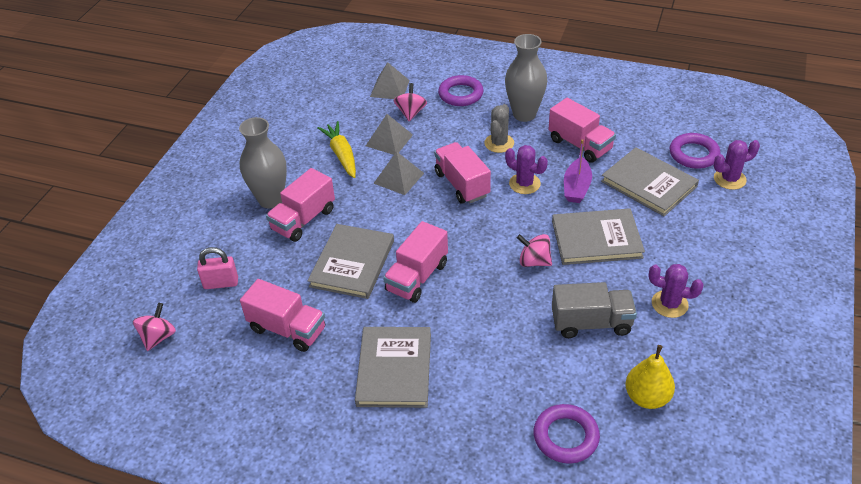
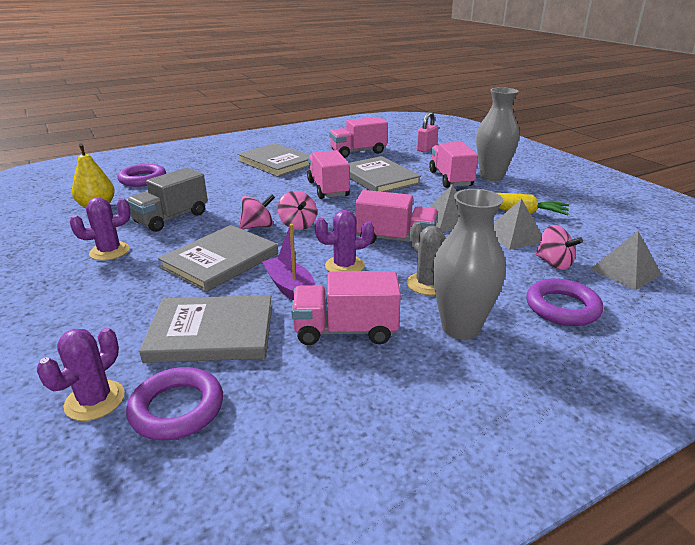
camera: 130 degrees right, 15 degrees down
(158, 337) = (409, 132): pink spinning top -> pink spinning top (298, 225)

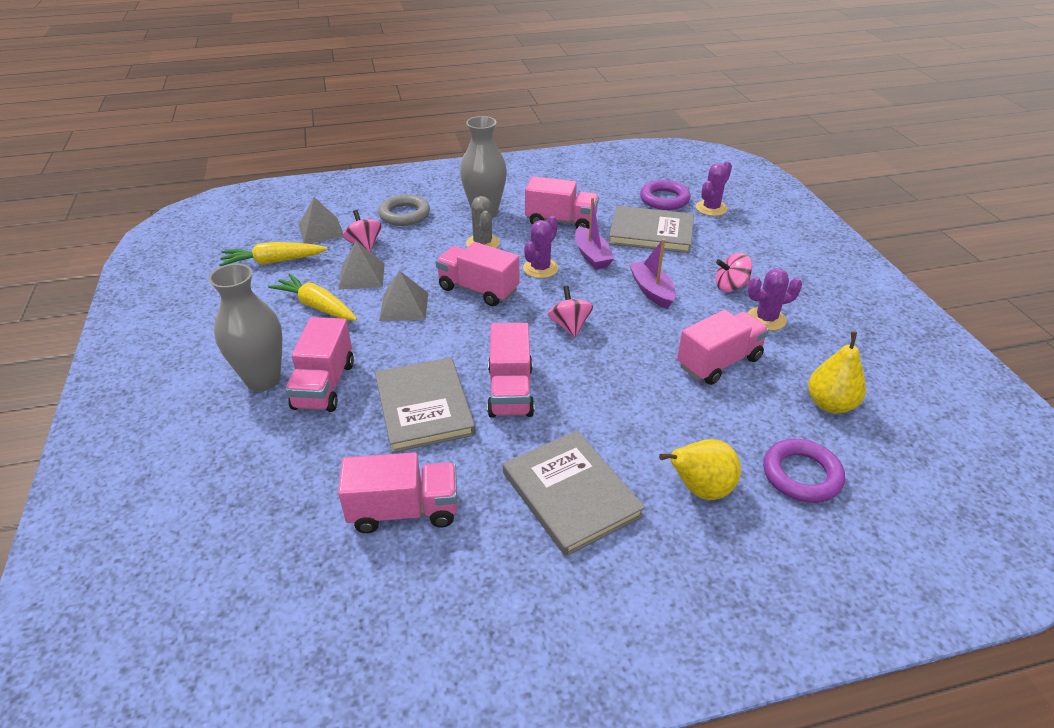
camera: 165 degrees left, 10 degrees up
(171, 218) = (719, 362): grey truck -> pink truck
(206, 170) = (700, 489): none -> yellow pear
(220, 260) = (651, 291): grey book -> purple boat
(258, 226) = (614, 330): pink spinning top -> pink spinning top (730, 286)
(344, 266) = (540, 268): purple cactus -> purple cactus turned 60 degrees counterclockwise
(426, 149) = (268, 497): pink padlock -> none
(562, 307) = (404, 214): purple ring -> grey ring
(613, 236) = (273, 261): none -> yellow carrot

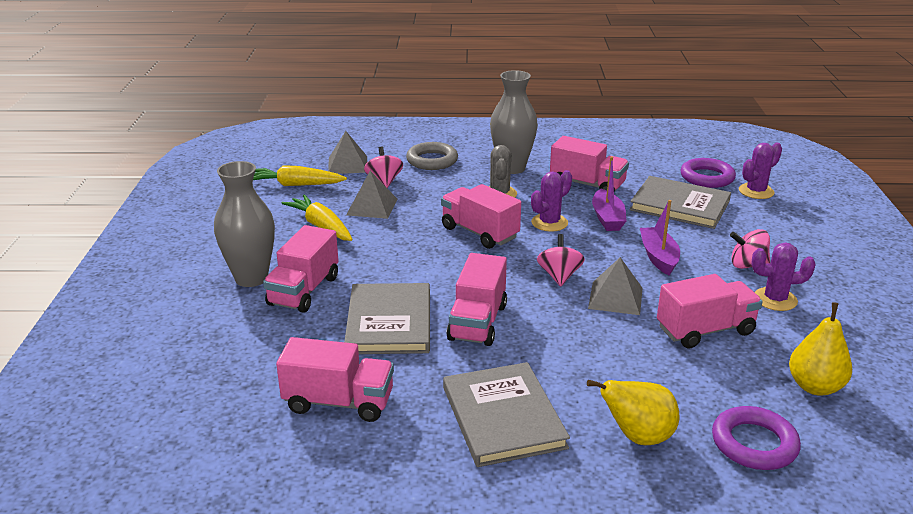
camera: 15 degrees right, 10 degrees down
(404, 306) = (402, 237): grey pyramid -> grey pyramid (615, 298)

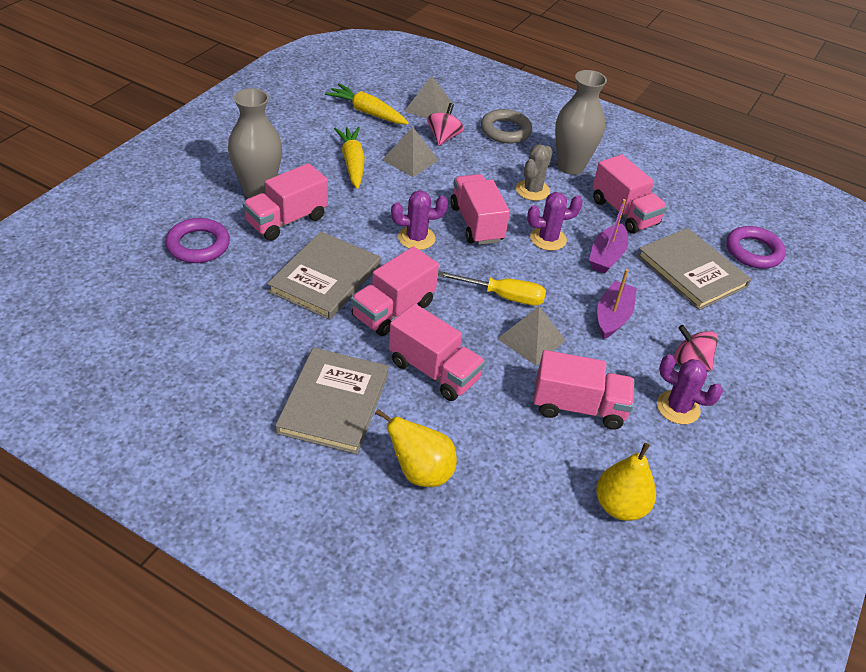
camera: 25 degrees right, 15 degrees up
(339, 402) = (228, 331): pink truck -> pink truck (434, 371)
(559, 276) = (503, 296): pink spinning top -> yellow screwdriver
(754, 444) = (509, 527): purple ring -> purple ring (198, 245)
(756, 191) = (788, 287): purple cactus -> purple cactus (416, 238)

